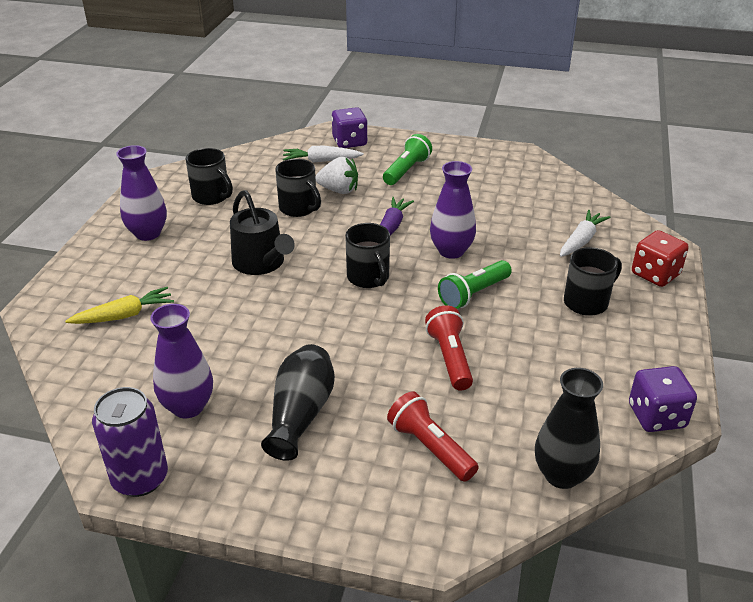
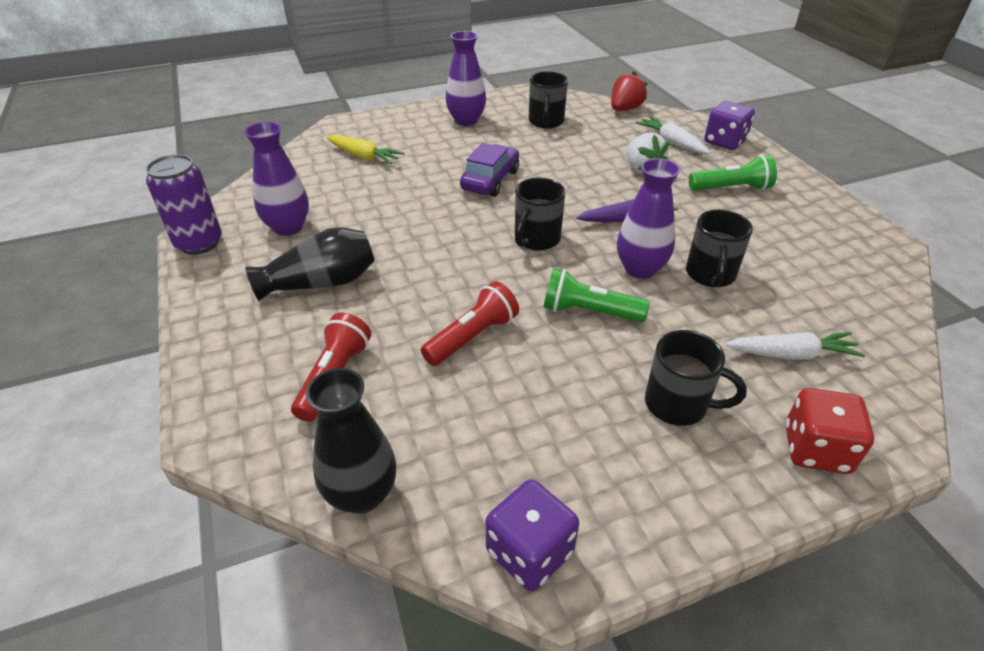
camera: 55 degrees right, 5 degrees up
(247, 155) = (625, 109): none -> red strawberry
(261, 263) = (490, 180): black watering can -> purple car
(299, 208) = (586, 163): black mug -> black mug (710, 275)

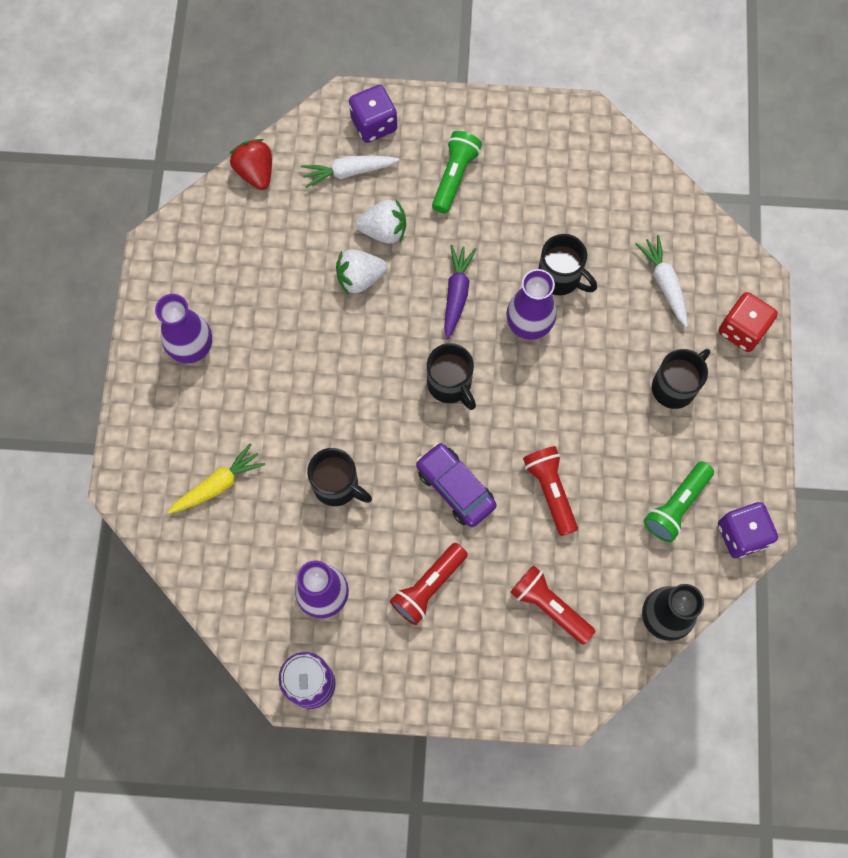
camera: 65 degrees left, 30 degrees up
(321, 283) = (428, 587): black vase -> red flashlight
(490, 180) = (332, 379): purple car -> purple car (455, 488)
(546, 122) = (241, 267): black mug -> black mug (337, 486)
(588, 312) = (561, 393): green flashlight -> green flashlight (676, 506)
(589, 169) = (360, 278): none -> white strawberry
(791, 354) = (664, 283): white carrot -> white carrot turned 45 degrees counterclockwise

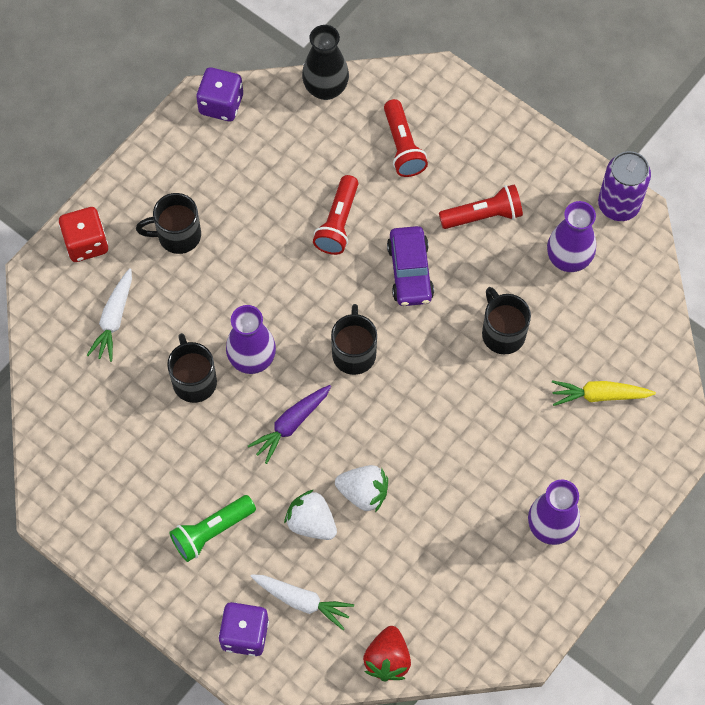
camera: 145 degrees left, 5 degrees down
(676, 506) = (252, 153): green flashlight -> none

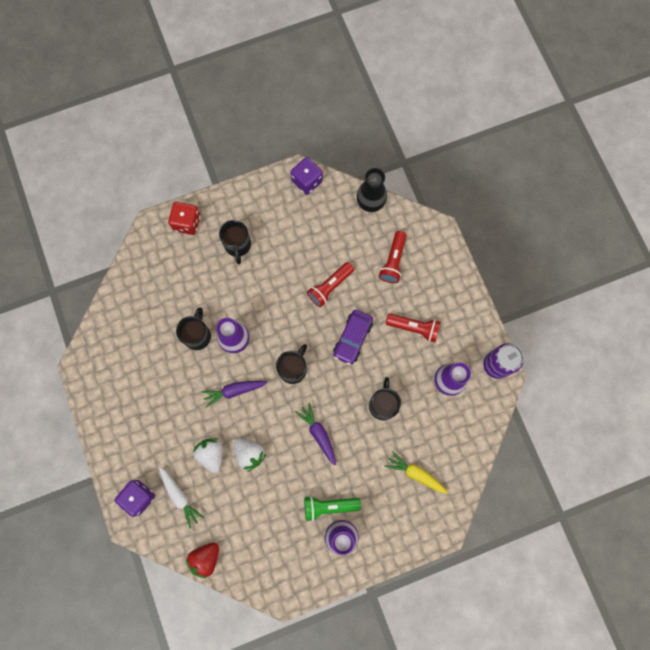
camera: 30 degrees right, 10 degrees up
(114, 319) = (176, 275): white carrot -> none
(177, 235) = (238, 245): black mug -> black mug turned 120 degrees counterclockwise
(211, 531) = (155, 428): green flashlight -> green flashlight (329, 506)
(440, 416) = (318, 434): none -> purple carrot

